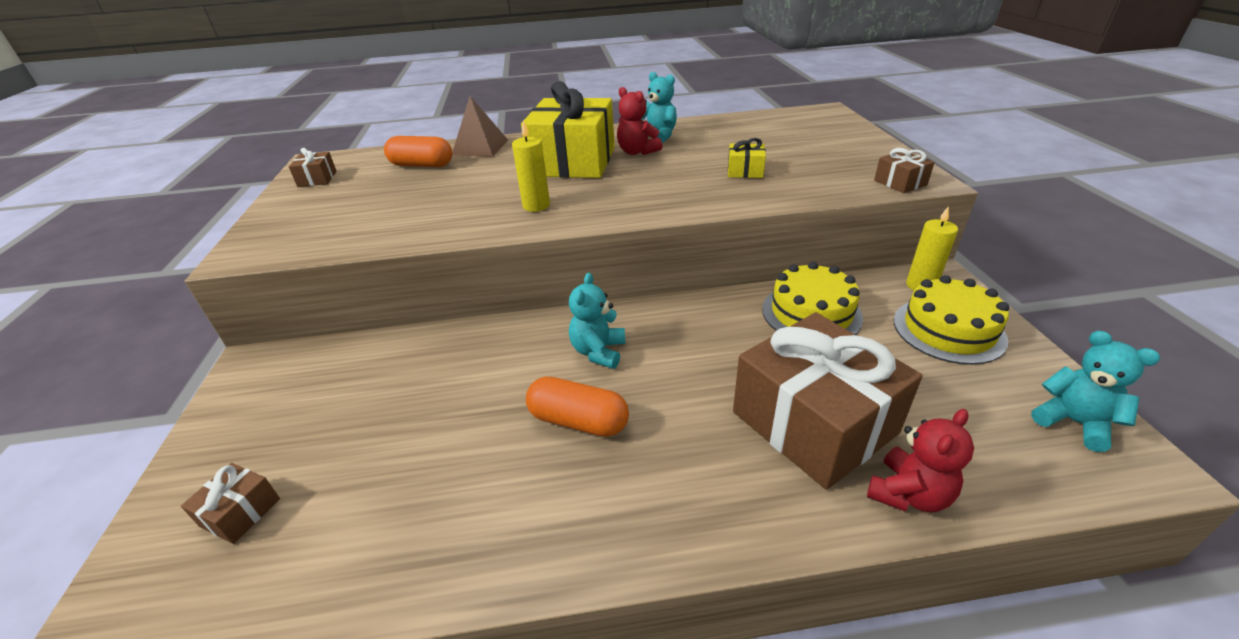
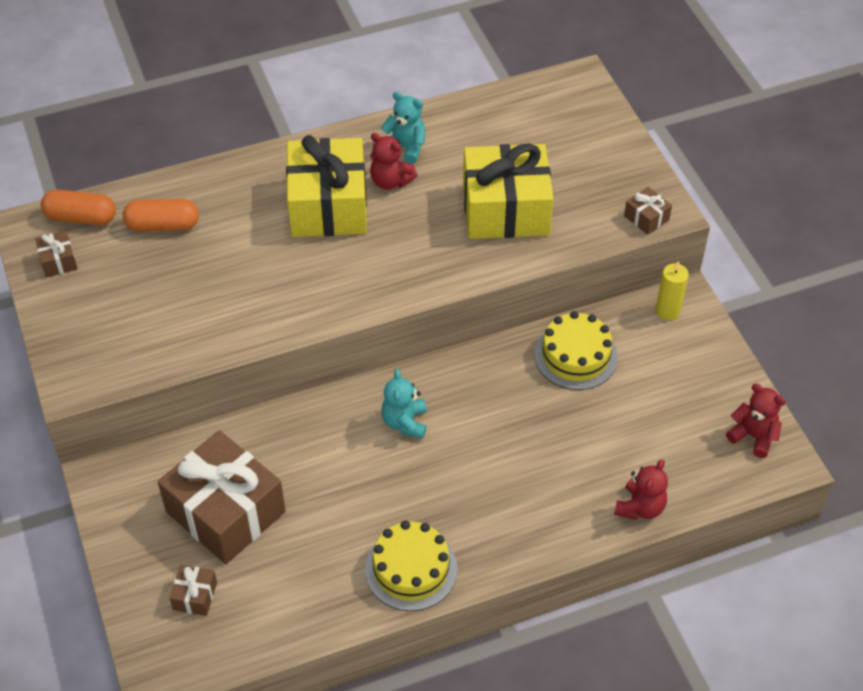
camera: 15 degrees left, 15 degrees up
(480, 147) = (211, 184): brown pyramid -> none
(536, 206) = (319, 285): yellow candle -> none
(578, 421) = (409, 489): orange capsule -> orange capsule (81, 218)
(745, 171) = (505, 209): yellow gift -> yellow gift, size x2.42
(813, 422) = (580, 463): brown gift -> brown gift (226, 512)
(948, 330) = (683, 360): yellow cake -> yellow cake (411, 569)
(1073, 422) = (753, 436): turquoise teddy bear -> red teddy bear

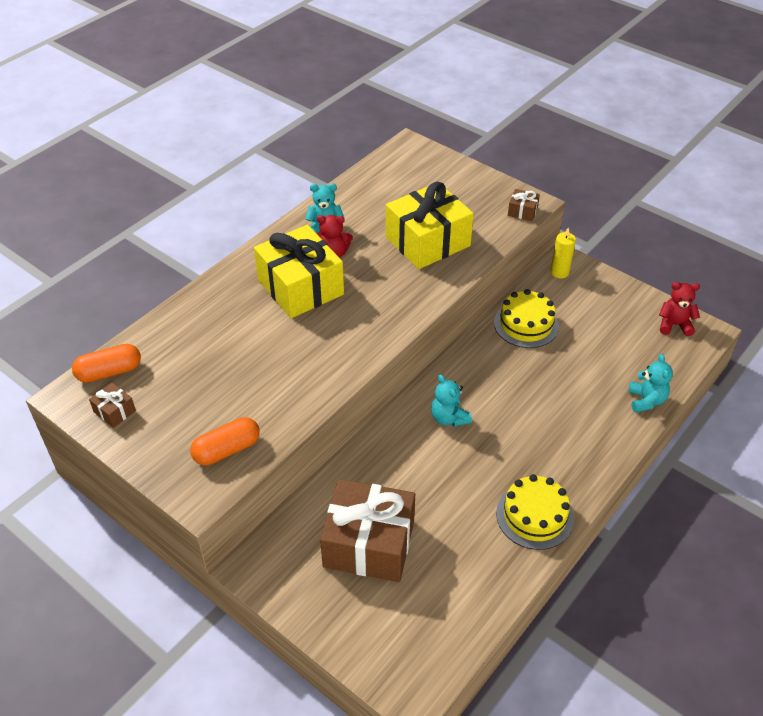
camera: 30 degrees left, 5 degrees down
(163, 225) = (182, 350): orange capsule -> orange capsule (227, 450)
(195, 596) = (394, 618): brown gift -> none
(640, 507) = (646, 400): red teddy bear -> turquoise teddy bear

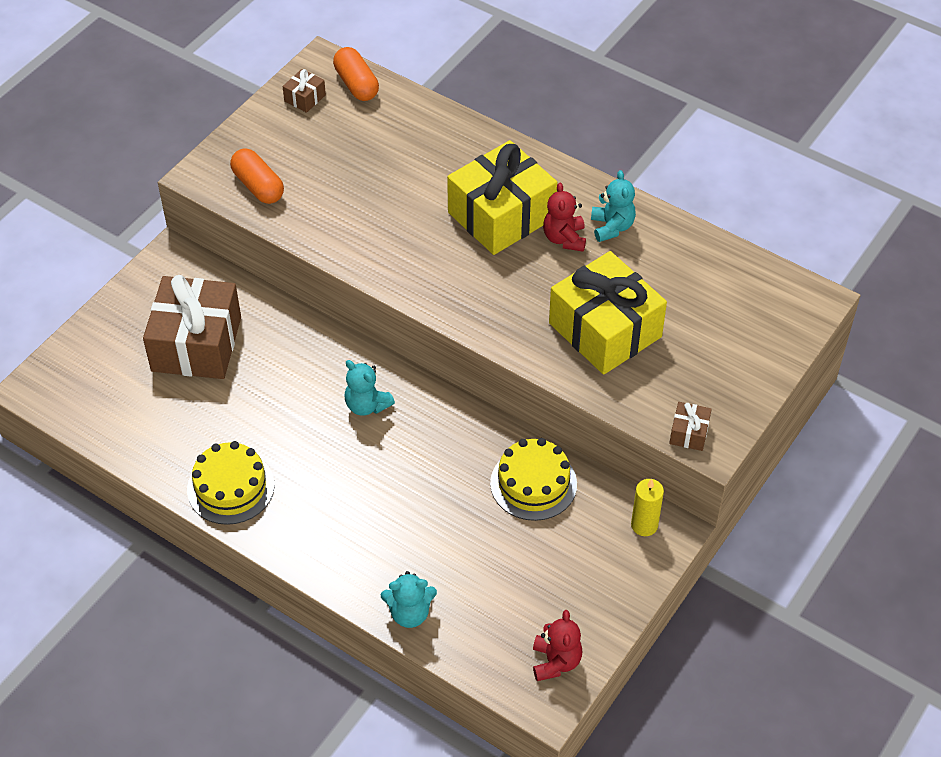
camera: 85 degrees right, 5 degrees up
(449, 418) = (367, 405): turquoise teddy bear -> turquoise teddy bear turned 105 degrees counterclockwise

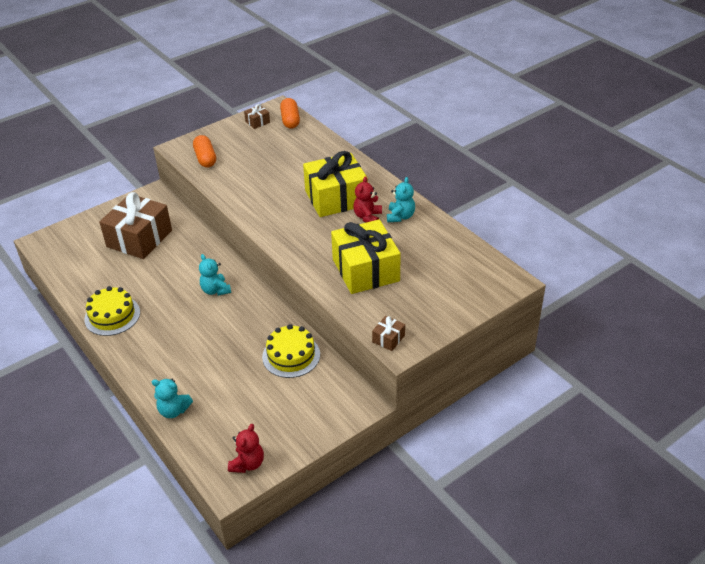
camera: 20 degrees right, 10 degrees down
(644, 525) = (348, 396): yellow candle -> none

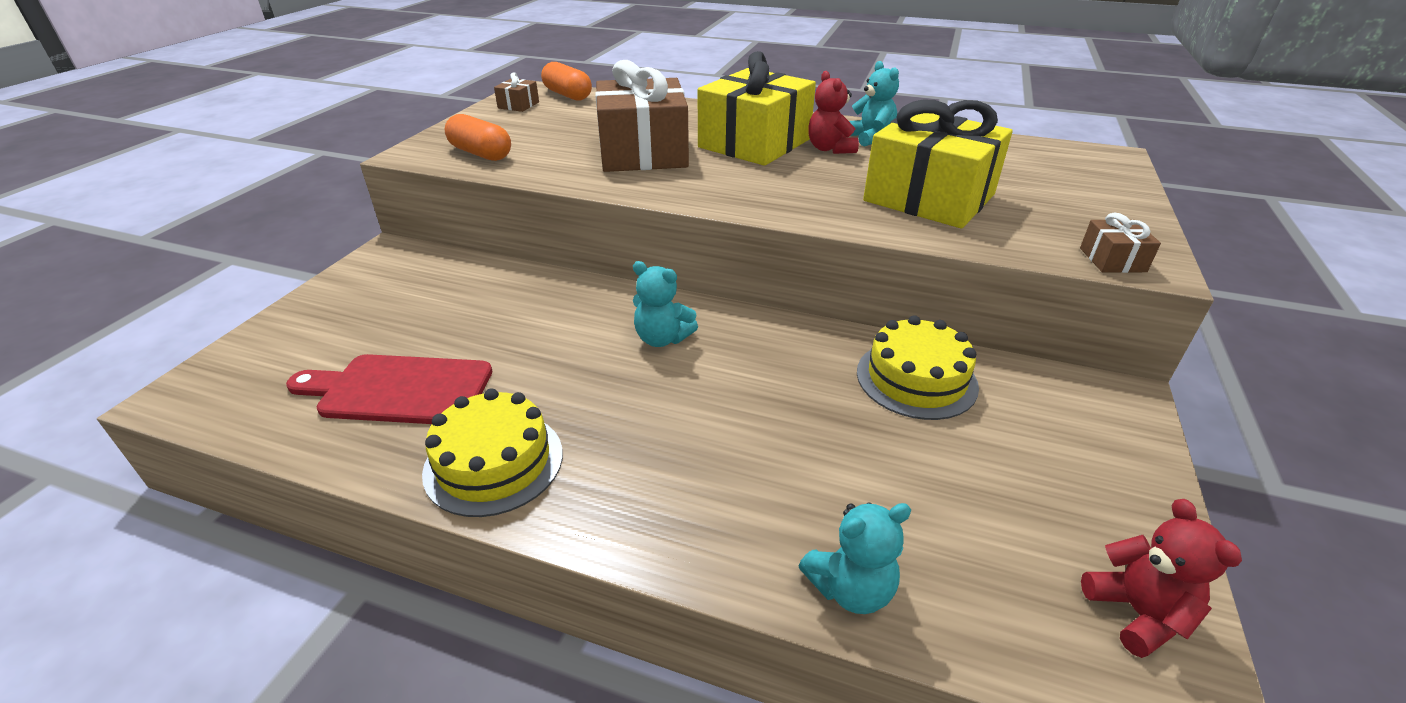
camera: 35 degrees left, 5 degrees down
(106, 271) = (399, 389): none -> red cutting board
(139, 238) = (424, 316): brown gift -> brown gift (643, 152)

